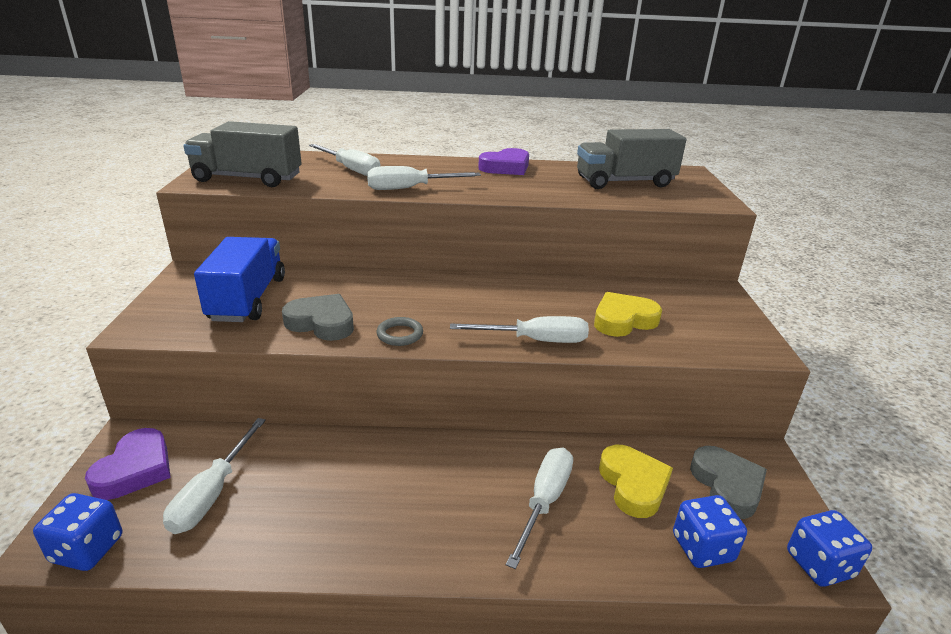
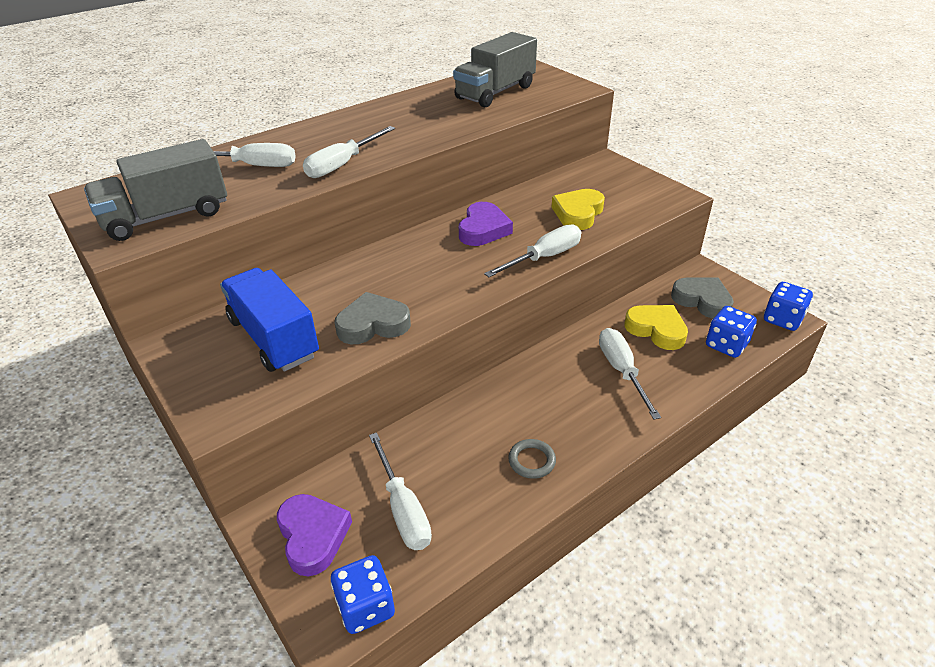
camera: 35 degrees left, 10 degrees up
(400, 334) = (447, 302): grey ring -> grey ring (531, 461)
(506, 167) = (385, 111): purple heart -> purple heart (483, 229)

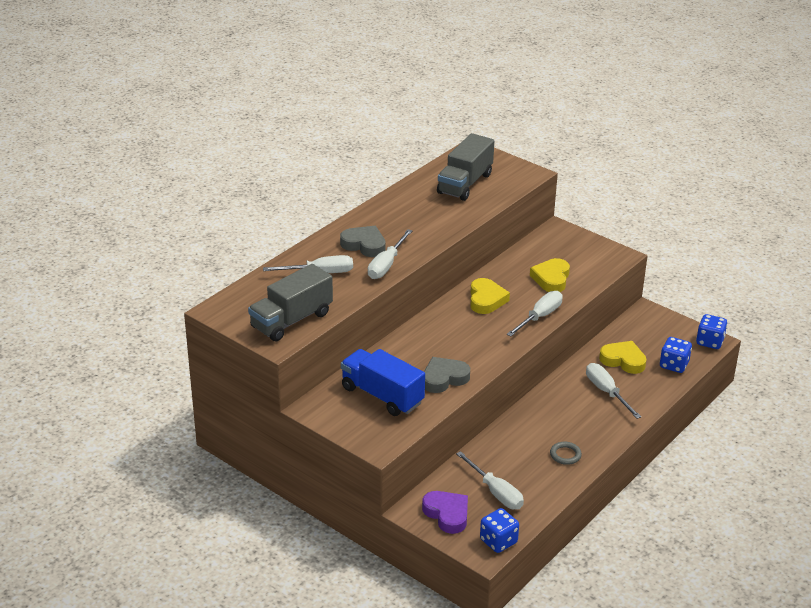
camera: 15 degrees left, 5 degrees down
(483, 229) = (486, 300): purple heart -> yellow heart
(702, 300) = (651, 334): grey heart -> grey heart (364, 245)

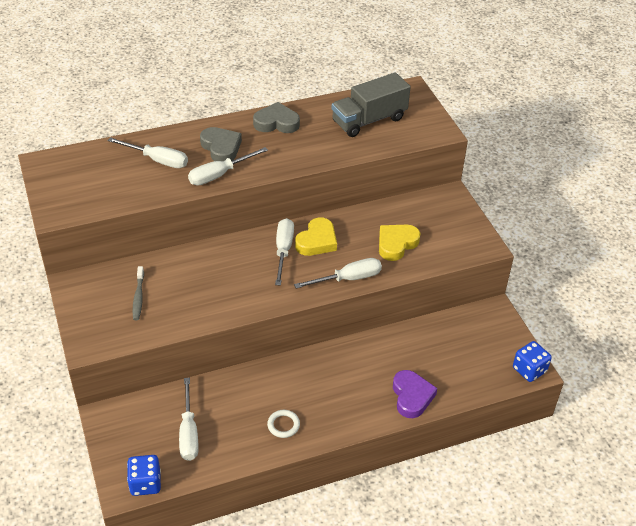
camera: 30 degrees right, 10 degrees up
(291, 320) = (89, 196): grey truck -> none
(382, 395) = (138, 297): blue truck -> grey toothbrush
(444, 378) = (205, 304): grey heart -> grey heart (276, 123)
(447, 514) = (129, 433): purple heart -> purple heart (412, 396)
(565, 455) = (283, 425): grey ring -> white ring
(606, 392) = (380, 378): white screwdriver -> white screwdriver (283, 250)
(623, 360) = (426, 352): yellow heart -> none
(674, 365) = (470, 379): blue dice -> none

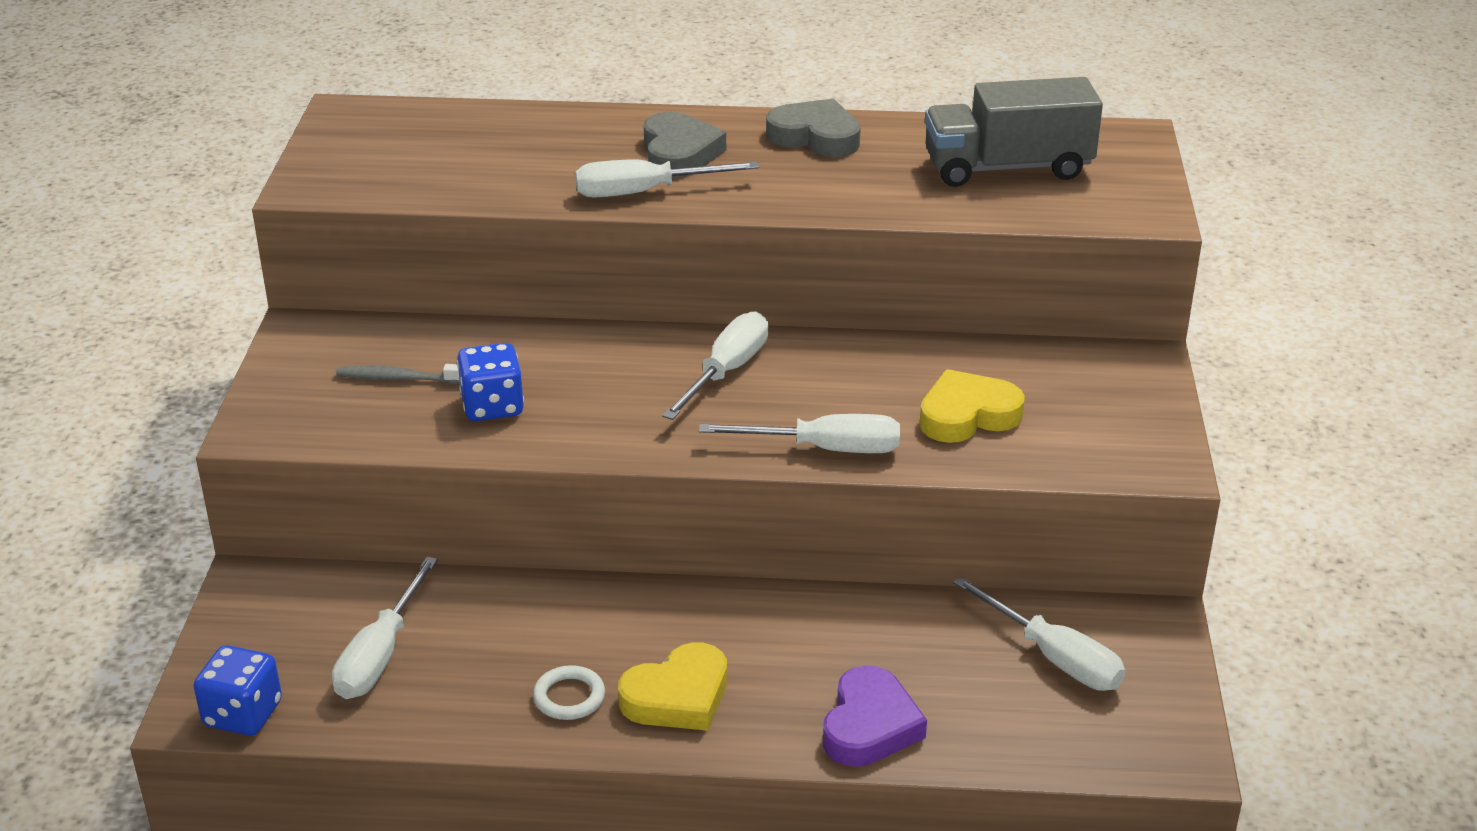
camera: 25 degrees right, 10 degrees down
(138, 297) = (400, 379): grey toothbrush -> grey toothbrush turned 75 degrees clockwise
(157, 160) = (547, 148): white screwdriver -> white screwdriver (1054, 657)
(317, 241) = (804, 372): yellow heart -> yellow heart (677, 696)
(529, 370) = (1170, 754): blue dice -> blue dice (492, 406)

